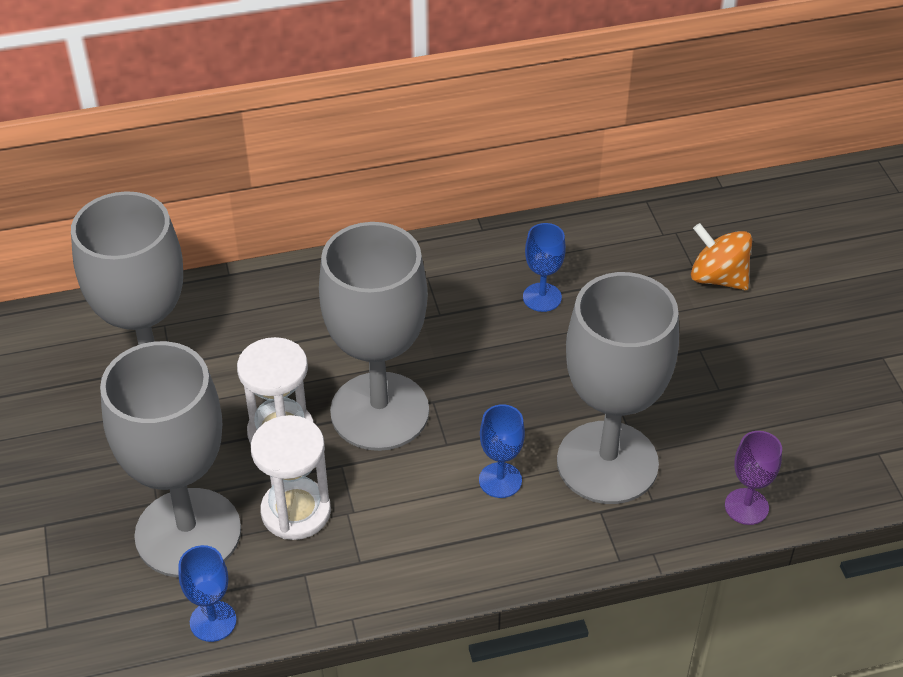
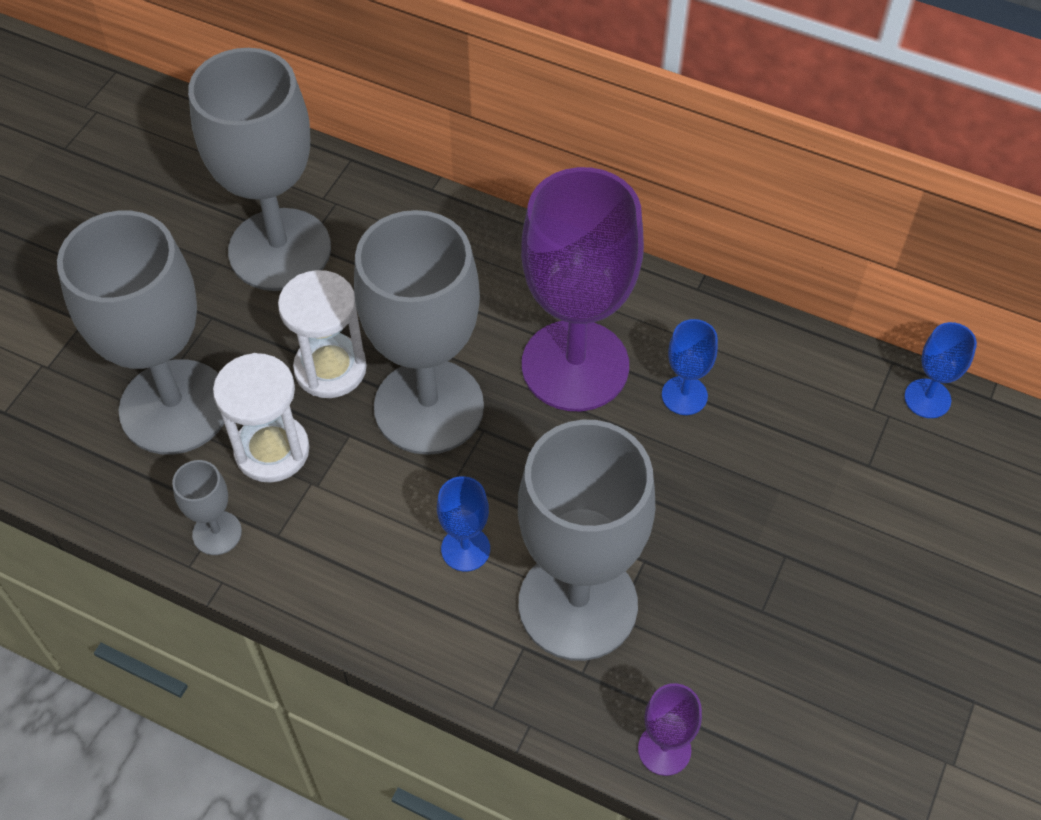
camera: 40 degrees right, 10 degrees up
(213, 621) = (119, 500): blue goblet -> blue goblet (927, 398)
(314, 590) = (217, 533): none -> grey goblet
(452, 323) = (575, 365): none -> purple goblet
(718, 278) = (882, 493): orange spinning top -> none

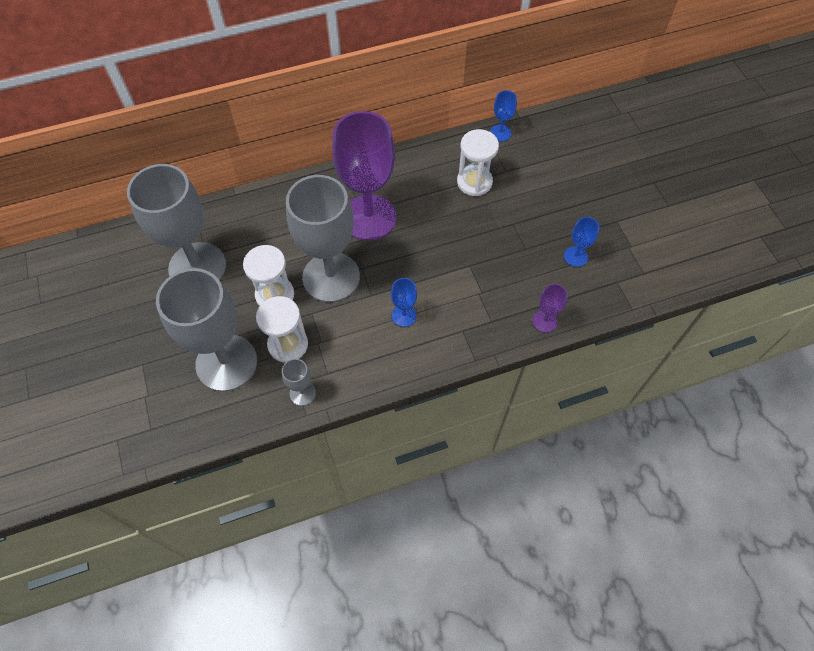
camera: 45 degrees left, 5 degrees up
(578, 604) = (464, 300): grey goblet -> none
(684, 395) = (419, 197): blue goblet -> blue goblet (575, 256)
(796, 441) = (474, 182): none -> white hourglass

